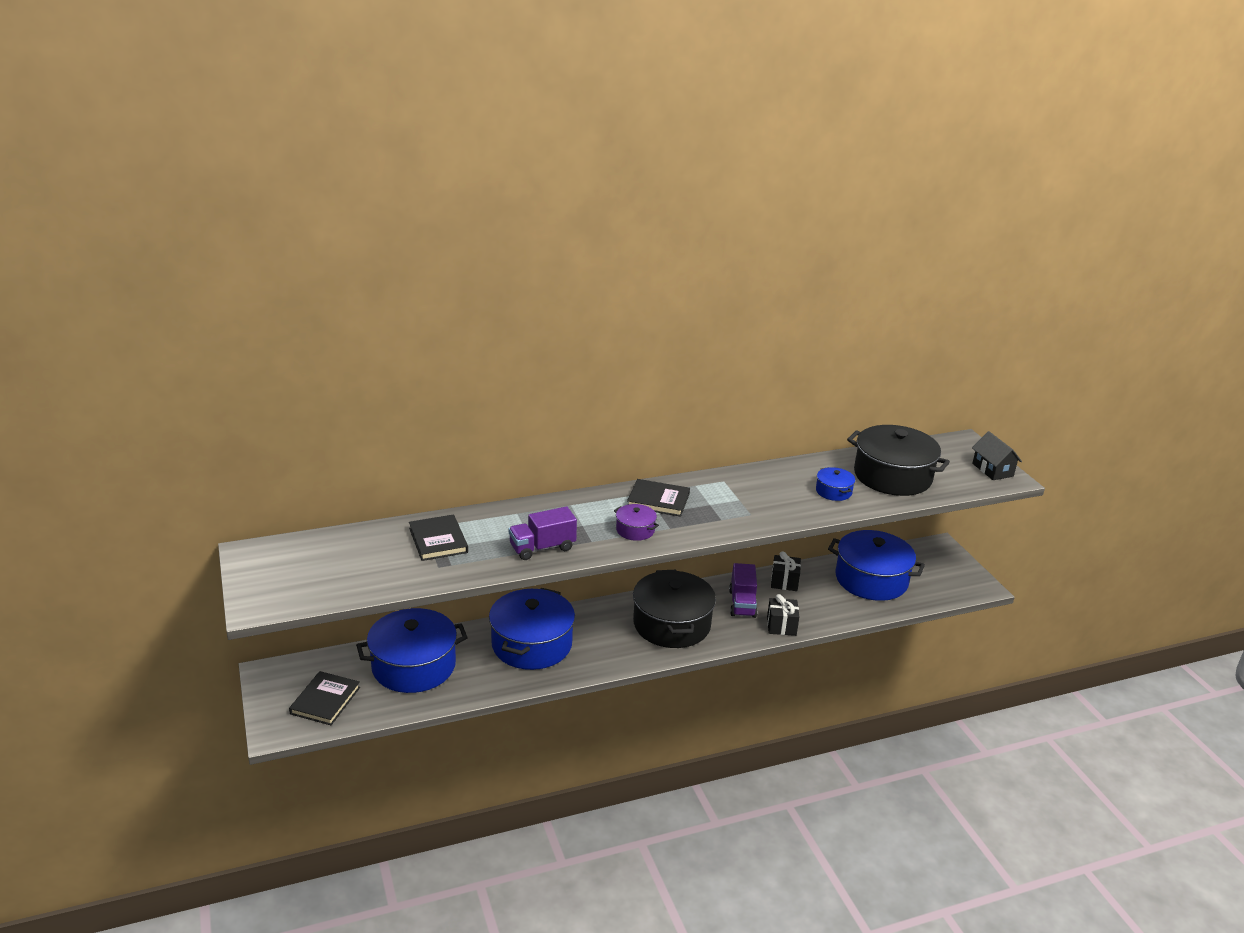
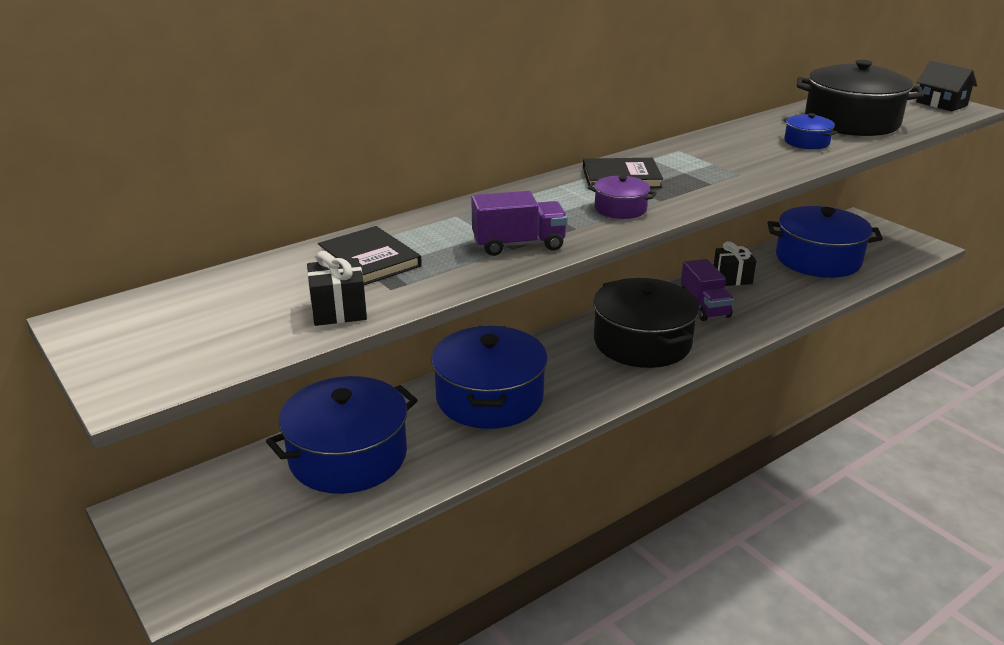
camera: 15 degrees left, 0 degrees up
(325, 700) = (241, 529): black book -> none
(542, 548) = (518, 245): purple truck -> purple truck turned 150 degrees counterclockwise
(781, 626) = (763, 320): black gift -> black gift (338, 310)

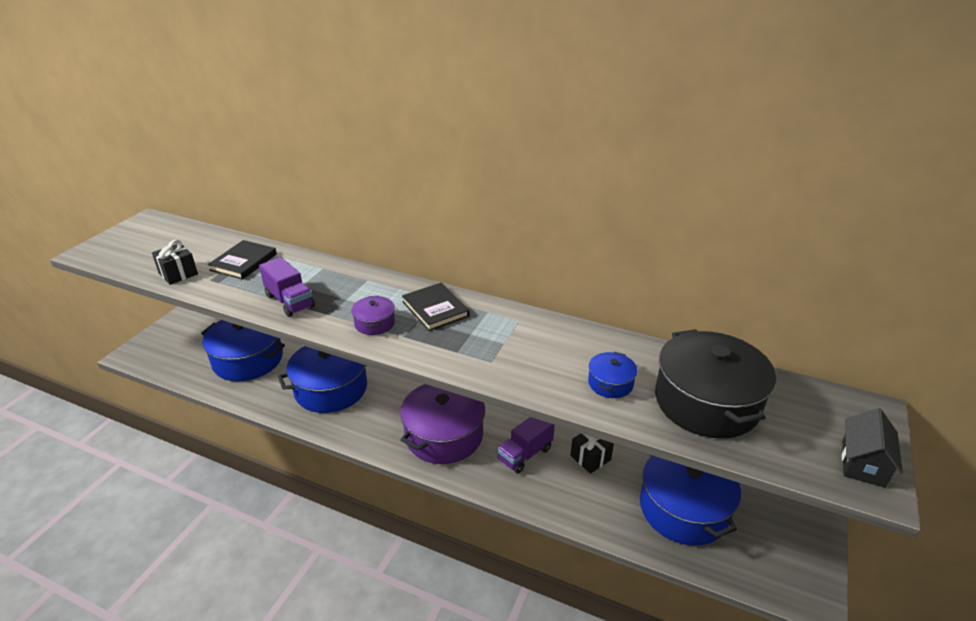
camera: 60 degrees right, 5 degrees up
(642, 342) = (444, 435): black pot -> purple pot

